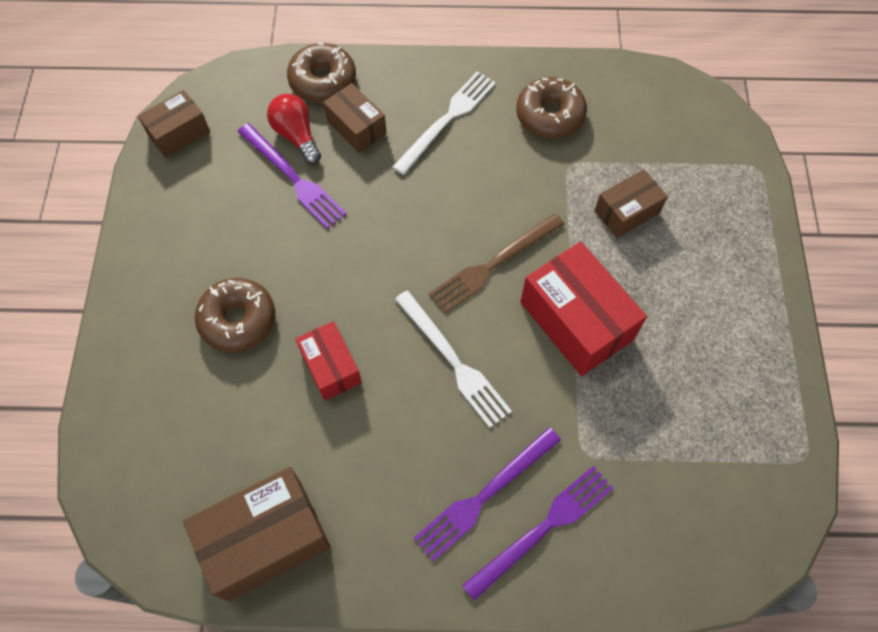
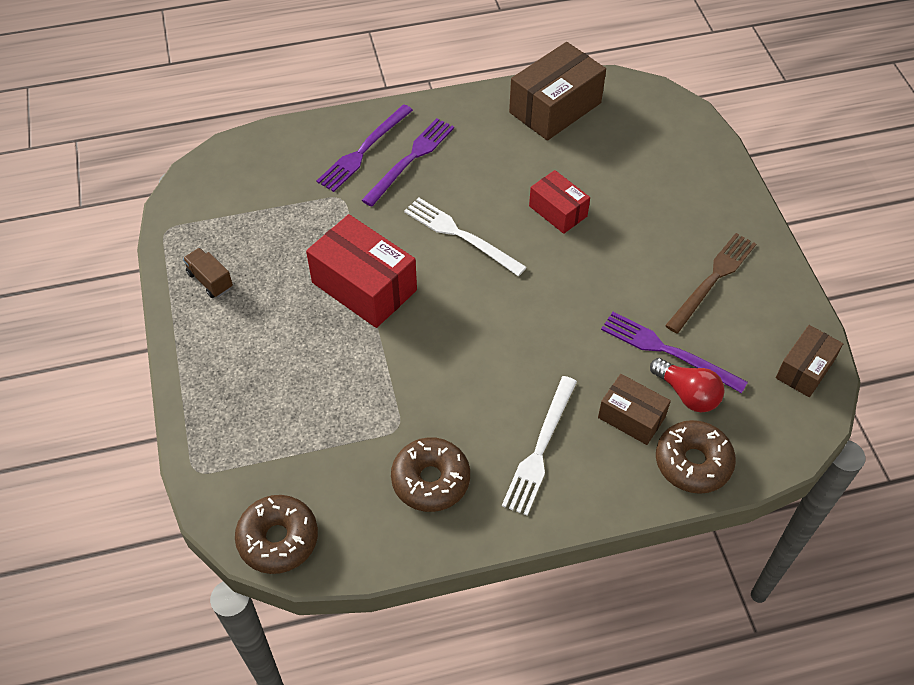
camera: 165 degrees right, 10 degrees down
(238, 320) = (649, 226): brown donut -> brown donut (278, 539)
(494, 264) = (448, 315): brown fork -> brown fork (712, 280)
(627, 212) = (331, 392): brown box -> none
(749, 370) = (210, 280): none -> brown truck

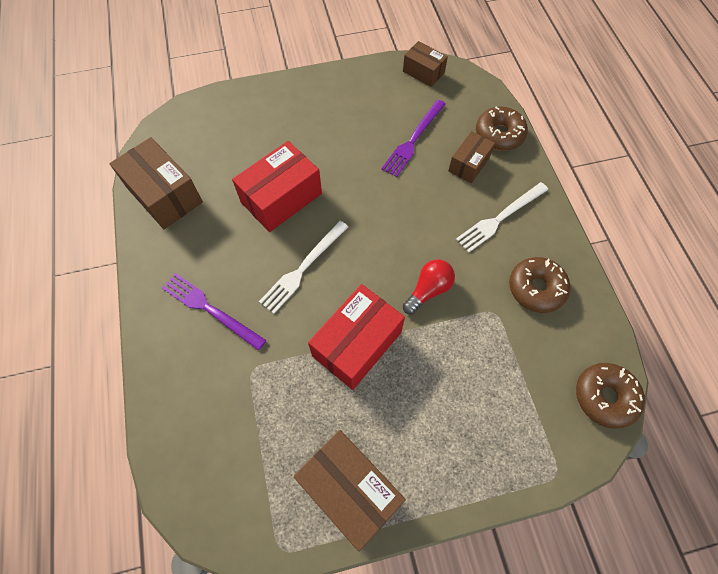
camera: 90 degrees left, 10 degrees up
(210, 280) = (349, 490): brown truck -> brown box
(364, 150) = (193, 352): purple fork -> none
(540, 449) = (500, 218): white fork -> white fork turned 120 degrees clockwise
(558, 211) = (281, 198): red box -> red box, size x1.70
(687, 394) = (447, 132): red light bulb -> red light bulb (428, 290)
(712, 280) = (351, 110): brown fork -> none

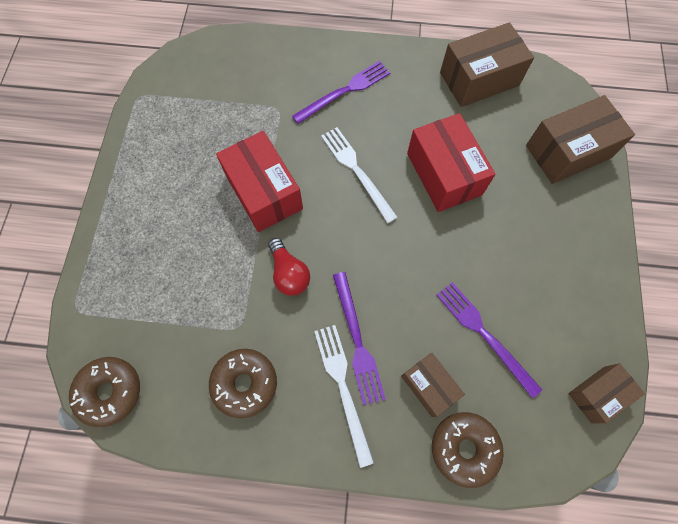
camera: 110 degrees right, 5 degrees up
(349, 490) = (152, 149): brown box -> brown box (568, 151)
(460, 219) = (357, 341): none -> purple fork

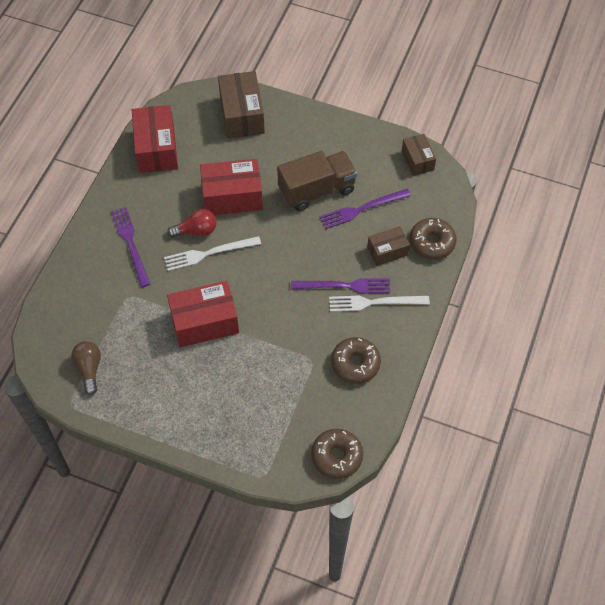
camera: 75 degrees left, 10 degrees down
(182, 100) = (89, 369): none -> brown light bulb
(289, 273) = (280, 318): red light bulb -> red light bulb (196, 231)
(479, 79) = (156, 149): brown box -> red box
(491, 268) = (317, 190): none -> brown truck

